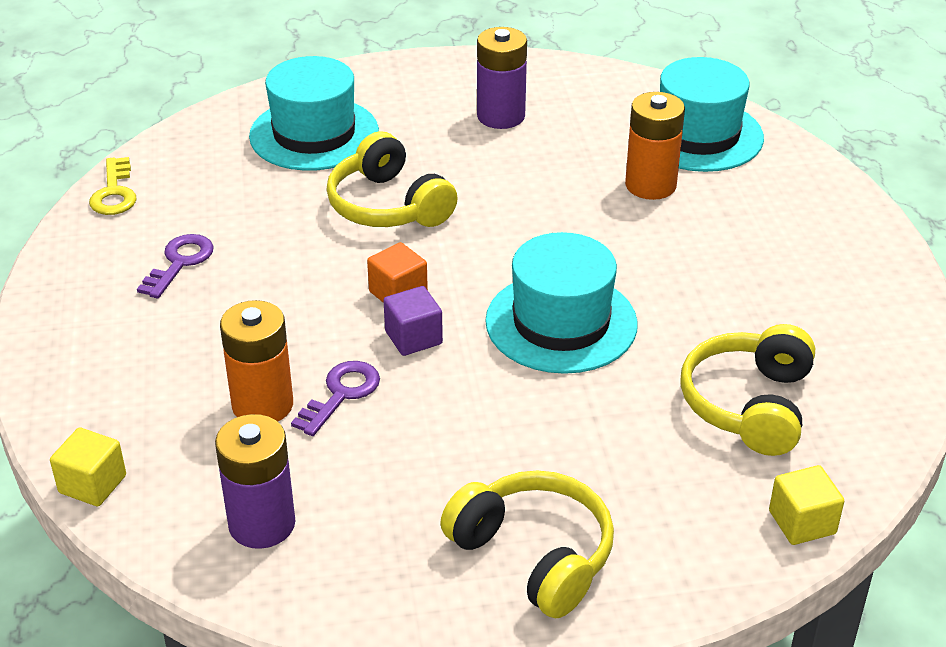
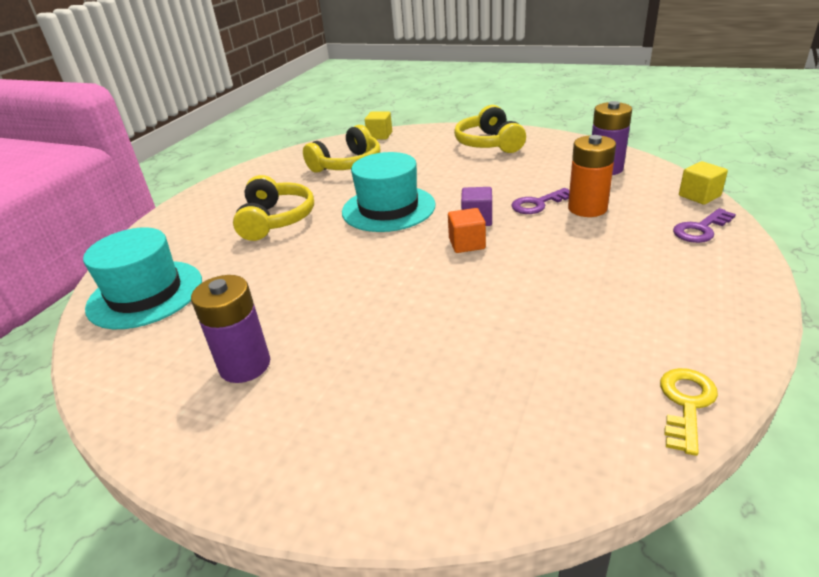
camera: 145 degrees left, 5 degrees down
(180, 262) = (623, 306): purple key -> purple key (700, 229)
(314, 134) = (431, 410): turquoise hat -> none
(388, 206) = (423, 305): yellow headphones -> yellow headphones (276, 220)
(650, 185) = (233, 267): orange battery -> none

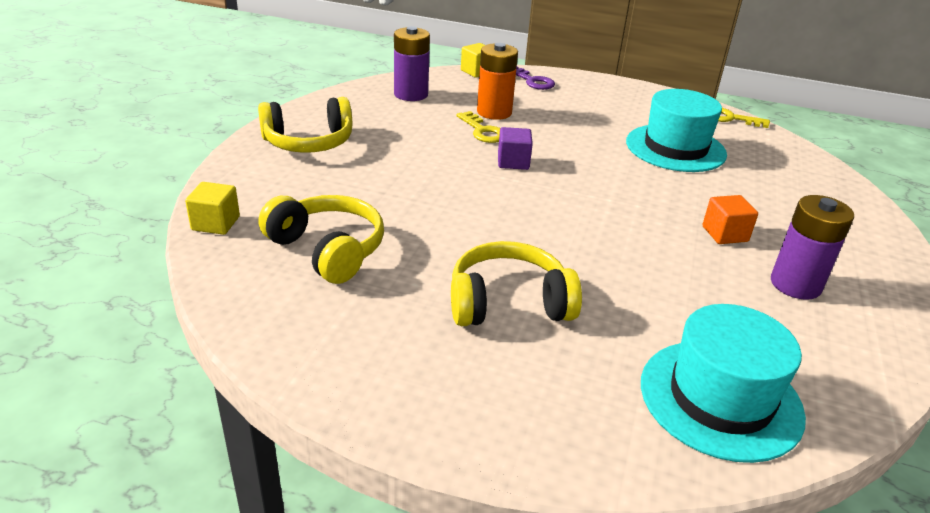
camera: 100 degrees left, 0 degrees up
(388, 208) = (482, 212): turquoise hat -> turquoise hat (675, 148)
(467, 244) = (562, 169): orange cube -> orange cube (725, 234)
(537, 204) = (483, 131): purple key -> yellow key

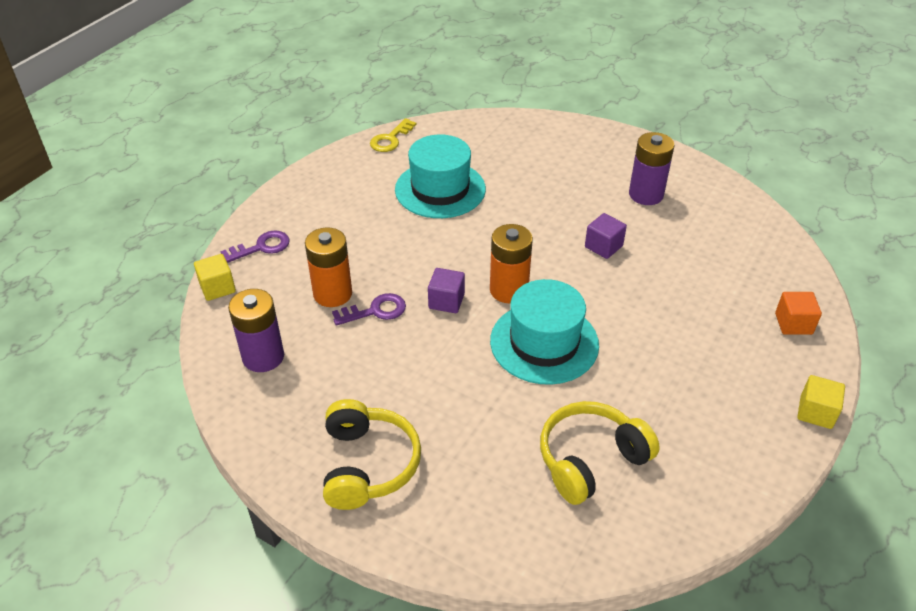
camera: 75 degrees left, 10 degrees up
(215, 223) = (537, 554): yellow cube -> yellow cube (816, 412)
(483, 131) = (375, 311): yellow key -> purple key
(508, 303) = (668, 348): yellow headphones -> none
(548, 193) = (509, 290): none -> orange battery
(662, 252) = (603, 246): none -> purple cube
(720, 398) = (763, 269): turquoise hat -> turquoise hat (544, 343)
(725, 234) = (581, 206): orange cube -> orange cube (793, 324)

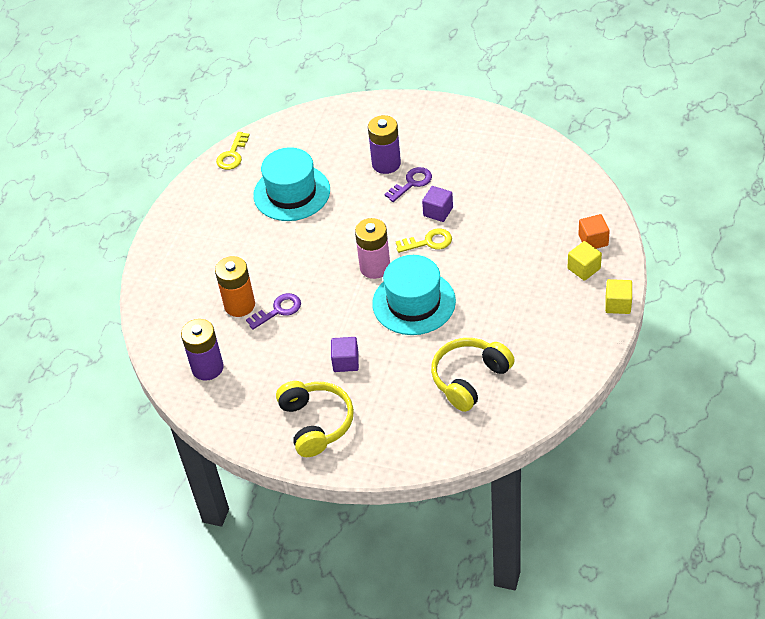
camera: 10 degrees left, 5 degrees up
(217, 288) = (146, 323): yellow cube -> yellow cube (584, 268)
(262, 247) = (166, 281): purple key -> purple key (412, 183)
(446, 301) = (330, 288): purple cube -> purple cube (346, 362)
(509, 290) = (375, 267): orange battery -> pink battery
(583, 277) = (428, 242): none -> yellow key
(646, 194) = (460, 156): purple battery -> purple battery (386, 164)

